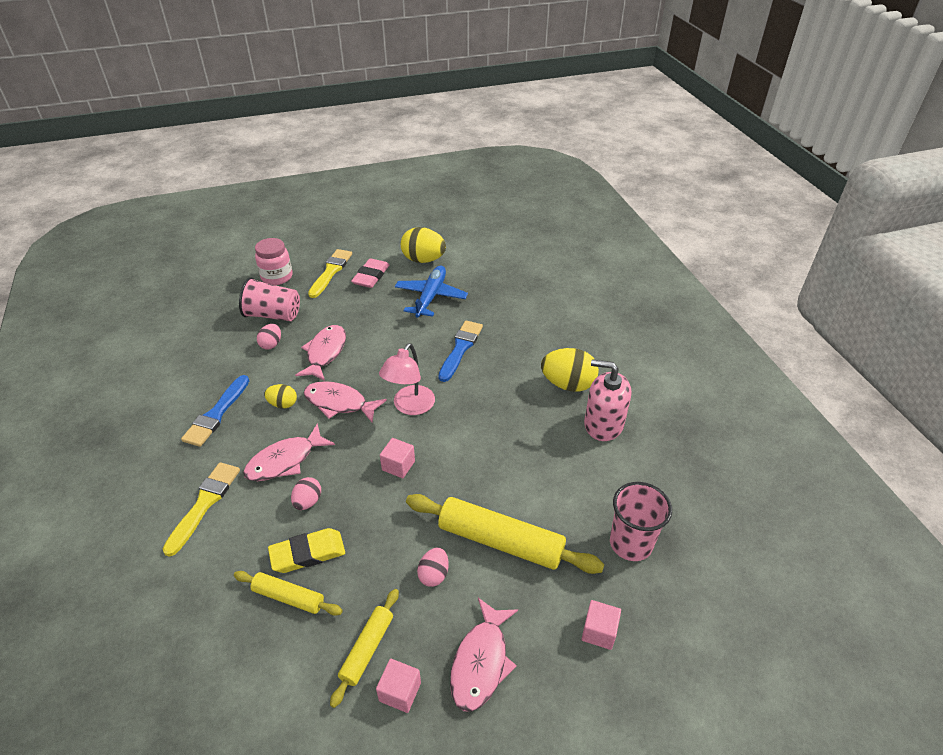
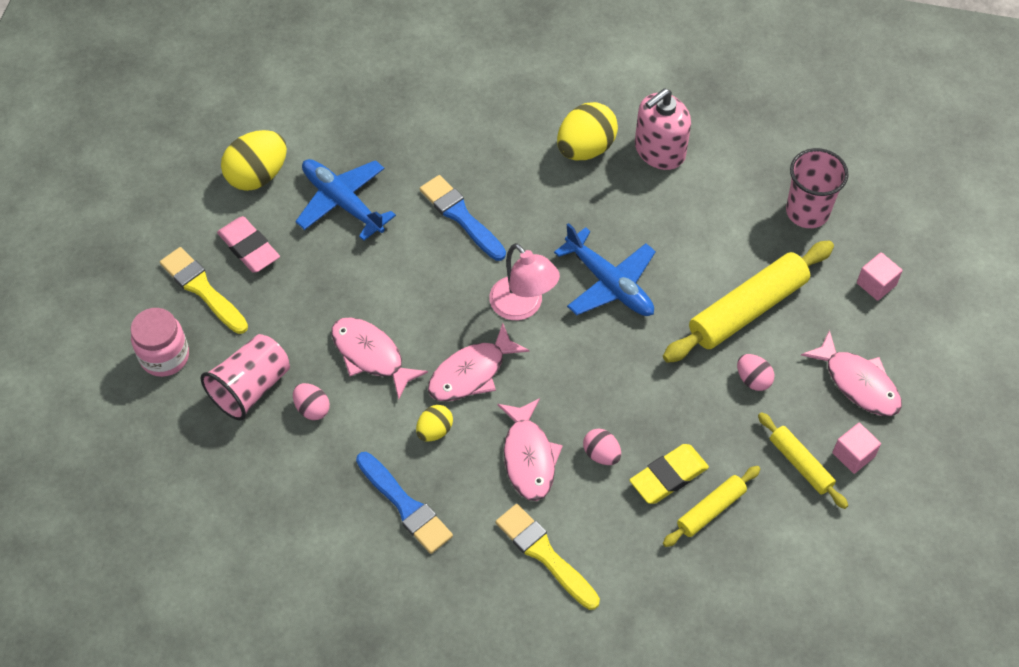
camera: 60 degrees left, 15 degrees up
(308, 553) = (668, 476): yellow eraser -> yellow eraser turned 45 degrees clockwise
(398, 465) = (602, 353): pink cube -> none
(462, 444) = (609, 283): none -> blue plane

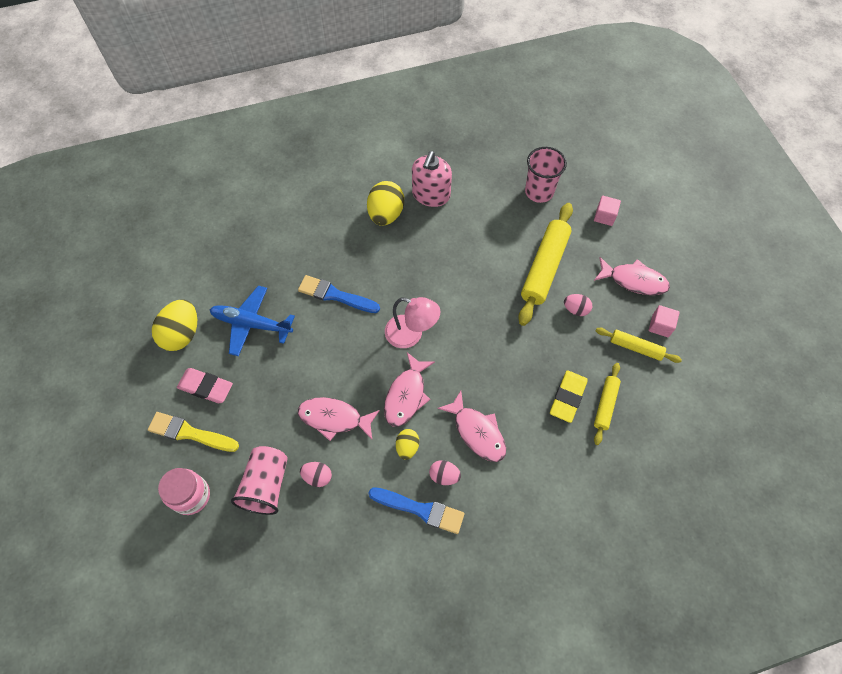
camera: 30 degrees left, 5 degrees up
(544, 554) = (527, 491): yellow brush -> none
(601, 454) = (519, 405): pink egg -> pink egg (444, 476)
(609, 283) = (454, 292): blue plane -> none

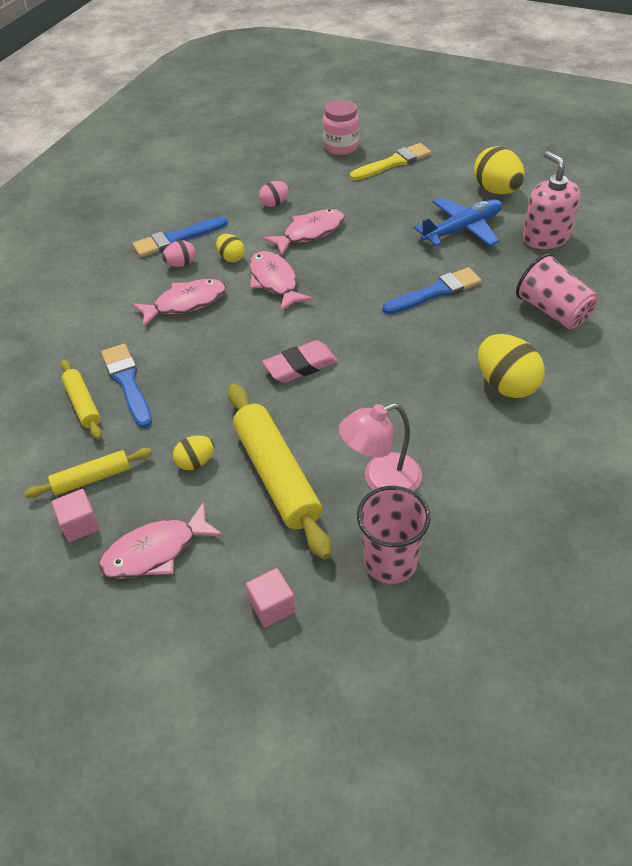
camera: 135 degrees right, 15 degrees down
(206, 387) = (426, 183): pink eraser -> pink eraser (300, 366)
(266, 485) = (302, 179): pink cup -> pink cup (553, 311)
(411, 334) = (329, 318): pink lamp -> pink lamp (381, 480)
(431, 195) = (497, 443): pink soap dispenser -> pink soap dispenser (545, 237)
(477, 432) = (185, 303): pink fish -> pink fish turned 150 degrees clockwise
(567, 397) = (127, 382): yellow eraser -> blue brush
(575, 309) = (196, 462): pink egg -> yellow egg

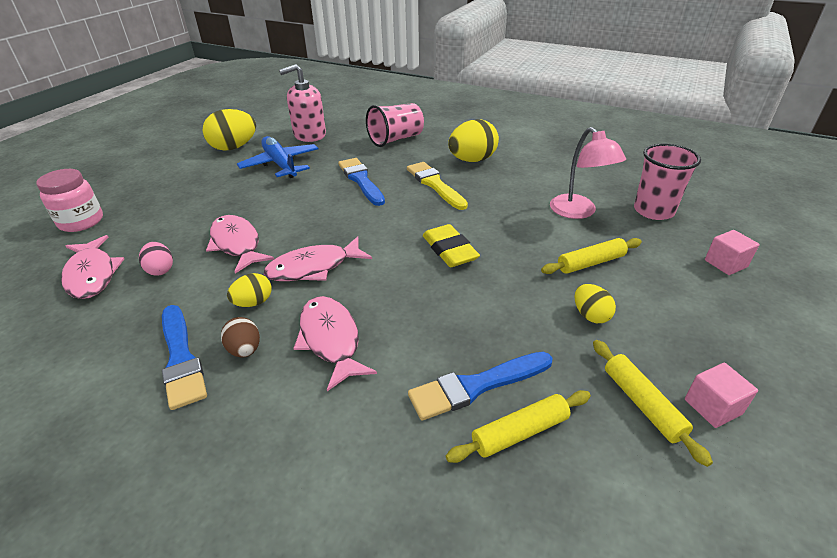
camera: 90 degrees left, 10 degrees down
(156, 551) = (713, 337): pink fish -> pink fish (92, 275)
(181, 264) = (245, 350): pink egg -> brown egg
(277, 475) = (590, 263): yellow rolling pin -> yellow rolling pin, size x0.55
(300, 366) = (449, 250): pink eraser -> yellow eraser
(393, 163) = (145, 192): yellow brush -> yellow brush (435, 184)

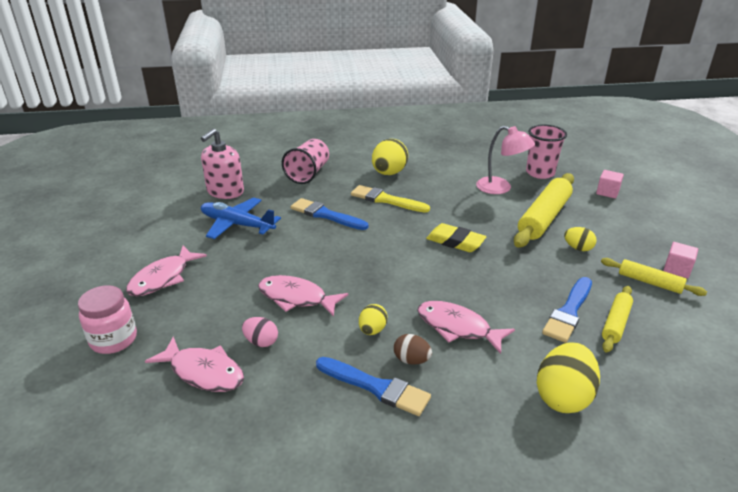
camera: 35 degrees left, 5 degrees down
(234, 147) = (167, 224): yellow egg -> yellow egg (563, 396)
(313, 268) = (381, 289): pink fish -> pink fish (163, 278)
(590, 263) = (543, 218): yellow rolling pin -> yellow rolling pin, size x1.82

